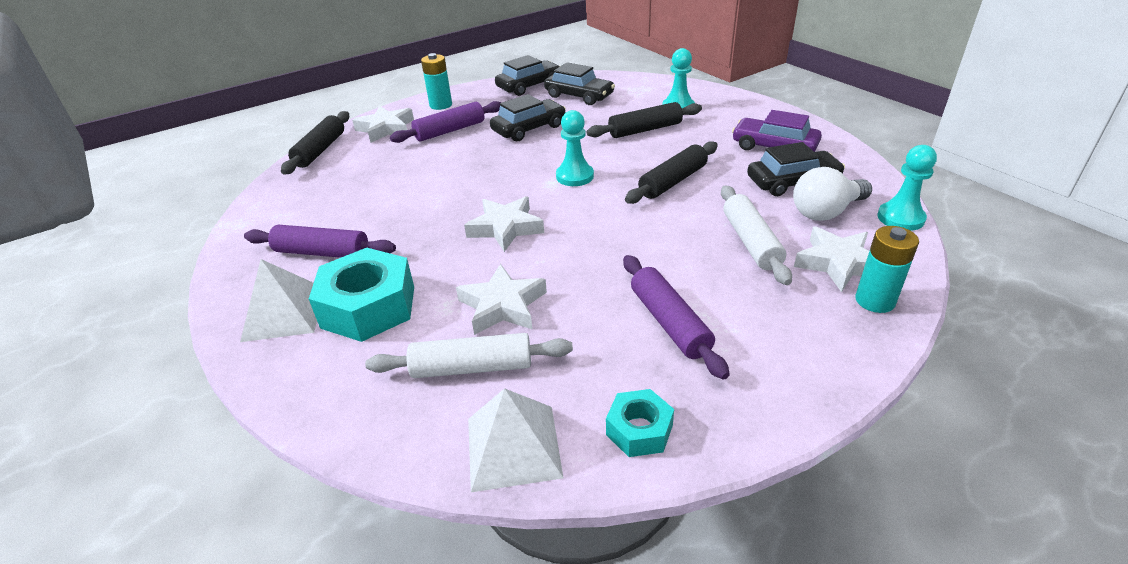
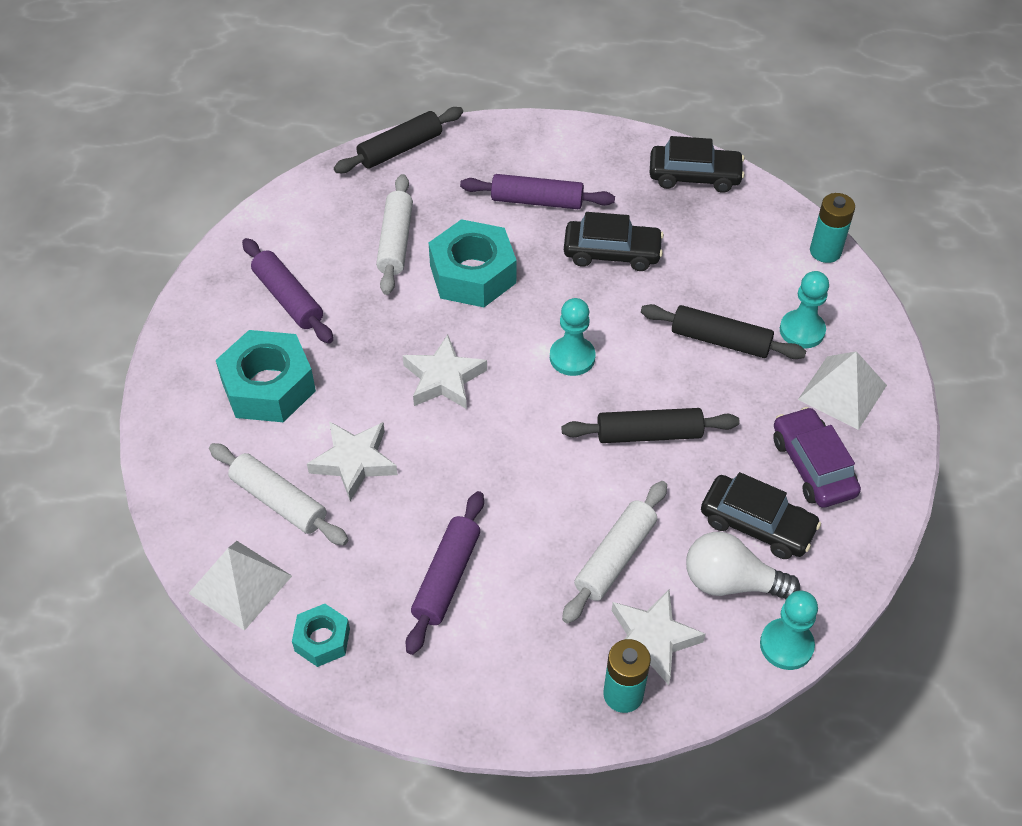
camera: 40 degrees right, 15 degrees up
(284, 313) = (212, 347): white pyramid -> white pyramid (842, 392)
(374, 187) = (395, 241): none -> white rolling pin
(386, 129) = (484, 154): white star -> none
(441, 105) = (571, 148): turquoise battery -> turquoise battery (825, 251)
(453, 175) = (472, 274): none -> turquoise nut
(579, 96) = (724, 233): black car -> none

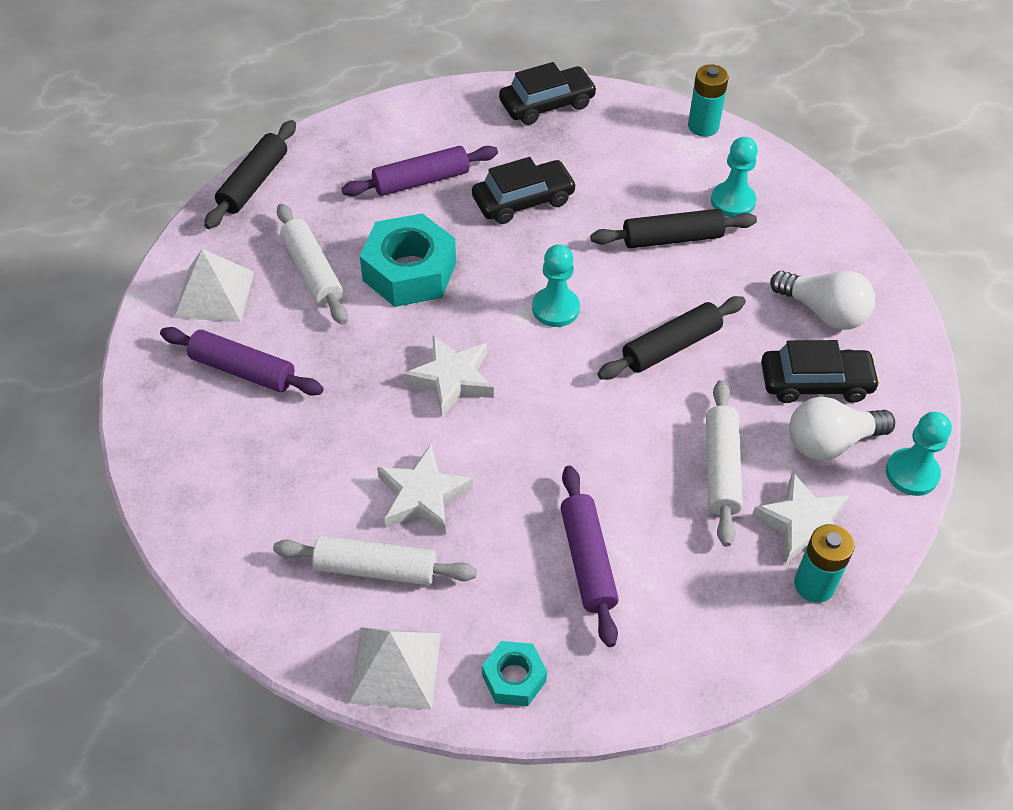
camera: 30 degrees left, 0 degrees up
(268, 386) = (284, 463): turquoise nut -> none
(813, 466) = (823, 312): purple car -> white light bulb
(842, 392) = (802, 239): white pyramid -> white pyramid (214, 294)

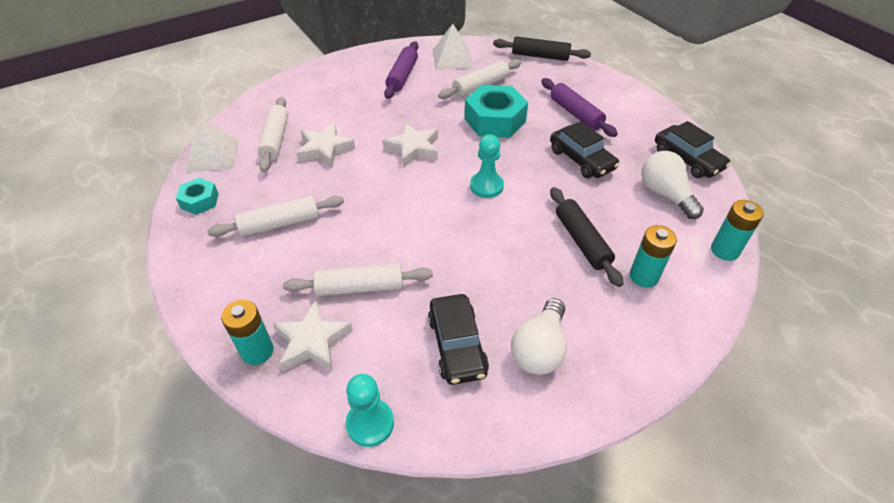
camera: 80 degrees right, 5 degrees down
(587, 560) = (280, 223): purple rolling pin -> white rolling pin
(671, 347) = (469, 249): black rolling pin -> none
(732, 201) = (643, 276): turquoise pawn -> turquoise battery
(830, 442) = (395, 358): white light bulb -> white light bulb (665, 194)

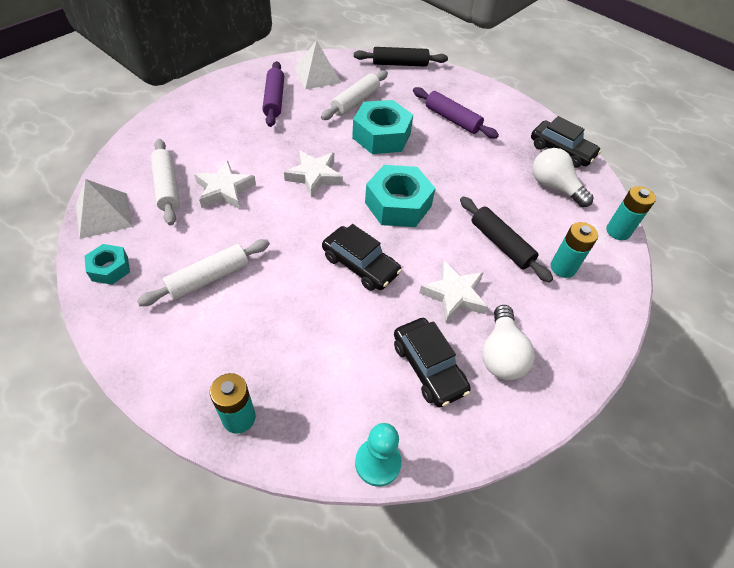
camera: 20 degrees left, 5 degrees up
(312, 342) = (291, 395): white star -> white star (454, 295)
(360, 287) = (316, 329): white rolling pin -> none
(486, 186) = (398, 204): turquoise pawn -> turquoise nut
(581, 159) = (473, 164): black car -> black car (360, 265)

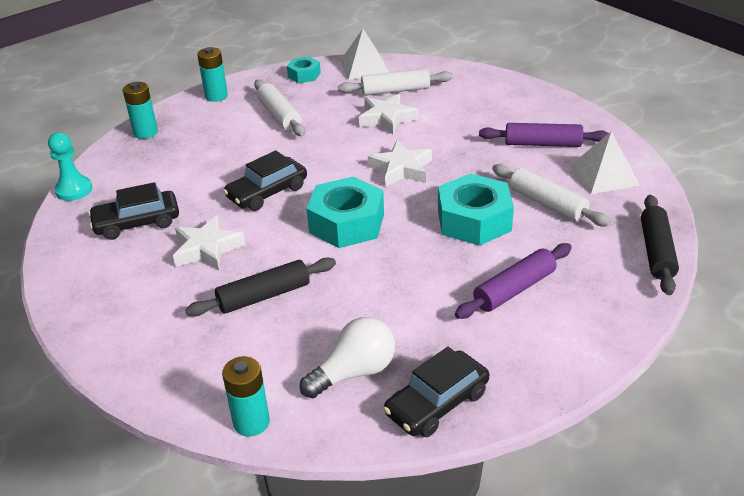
camera: 105 degrees right, 15 degrees down
(501, 354) = (126, 270): white light bulb -> none
(563, 268) = (210, 344): turquoise battery -> turquoise battery (216, 96)

